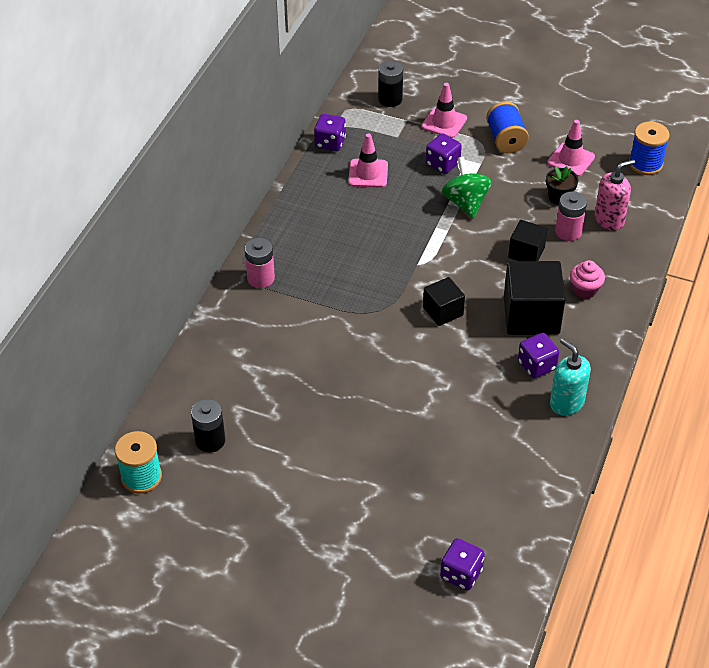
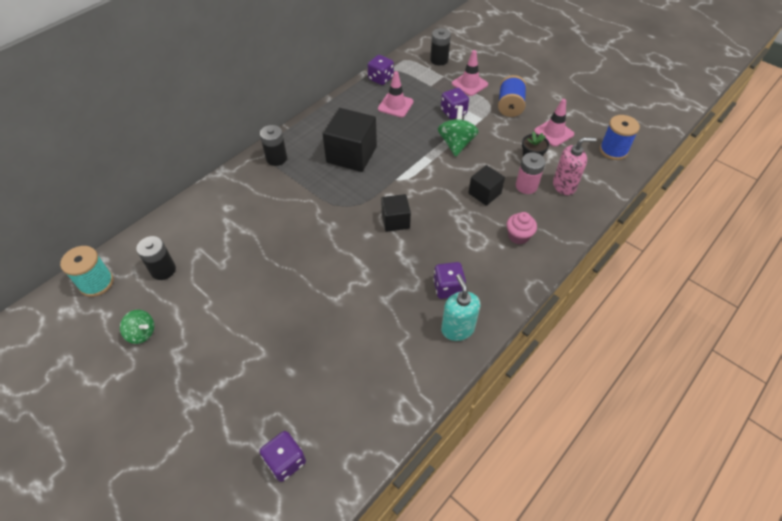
camera: 20 degrees right, 5 degrees up
(232, 510) = (142, 333): none -> green spinning top
(261, 278) = (276, 158): pink battery -> black battery
(531, 315) = (464, 244): black cube -> black cube (351, 154)

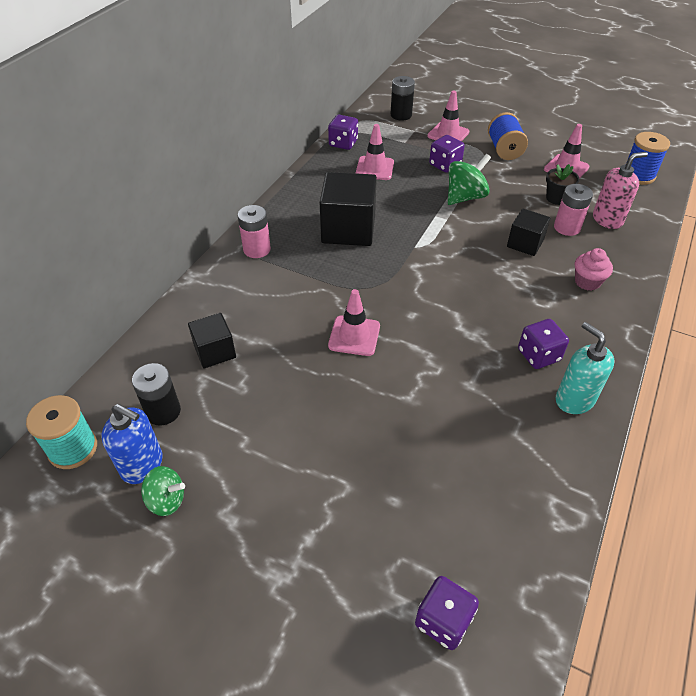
camera: 15 degrees left, 5 degrees down
(136, 305) = (142, 465): none -> blue soap dispenser
(276, 158) = (257, 249): black battery -> pink battery
(317, 242) = (354, 336): none -> pink traffic cone
(395, 221) = (437, 292): black cube -> black cube (215, 351)
(456, 144) = (465, 197): green spinning top -> green spinning top turned 60 degrees clockwise

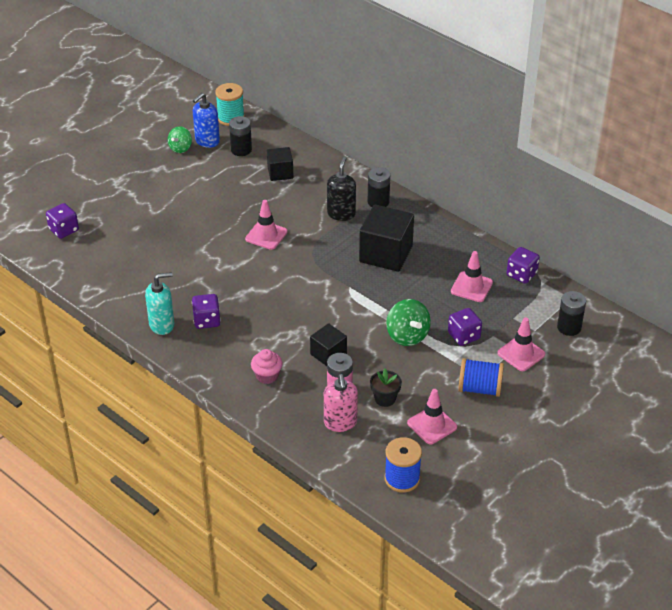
camera: 105 degrees right, 5 degrees down
(257, 249) = (378, 202): pink battery -> black battery
(288, 276) = (341, 214): none -> black soap dispenser

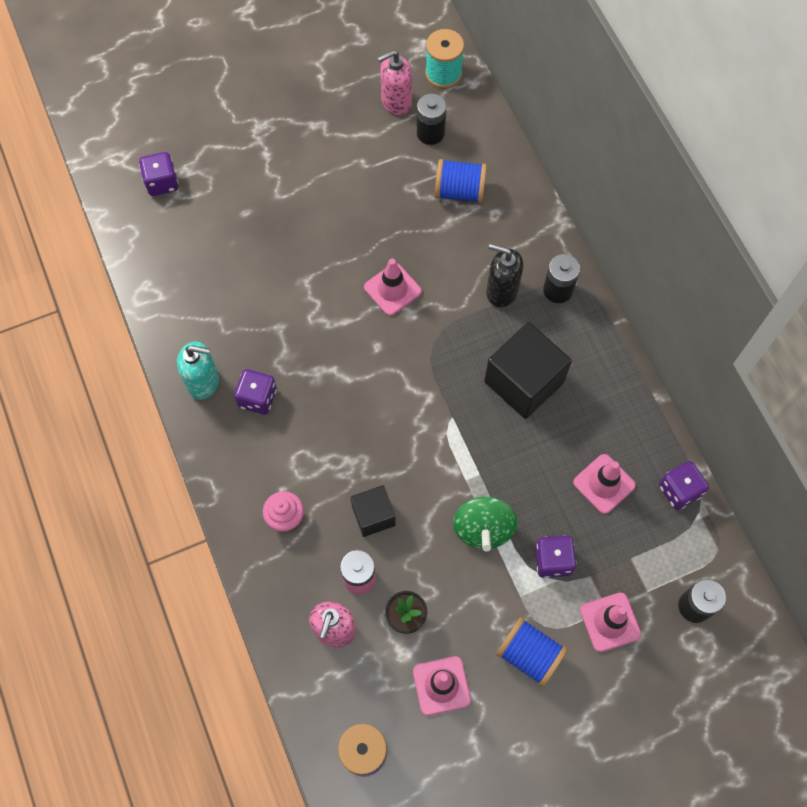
camera: 25 degrees right, 25 degrees up
(180, 148) = (358, 101): green spinning top -> none
(207, 141) = (396, 102): blue soap dispenser -> pink soap dispenser
(280, 173) = (459, 191): black cube -> blue spool
(341, 214) = (501, 291): black soap dispenser -> black soap dispenser turned 105 degrees counterclockwise

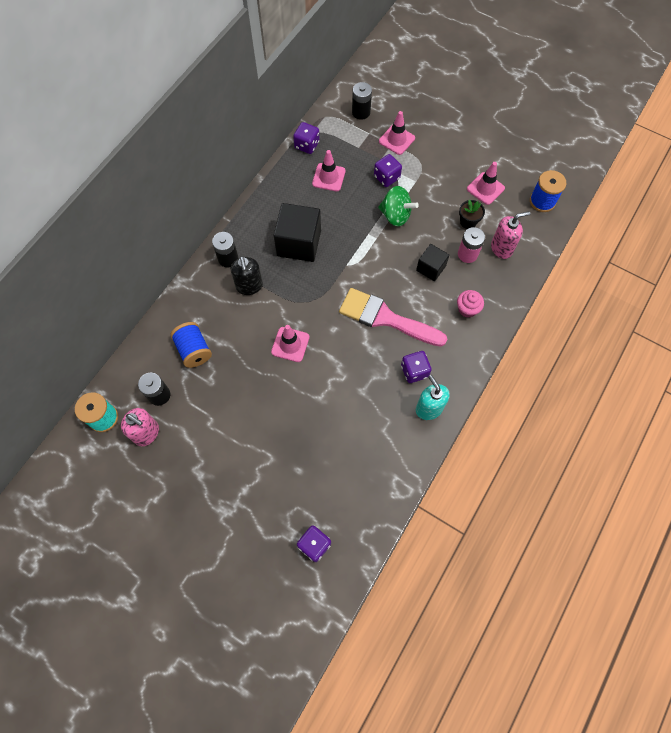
camera: 125 degrees left, 0 degrees up
(346, 413) = (386, 318): none -> pink brush
(483, 528) = (395, 215): green spinning top -> green spinning top turned 60 degrees clockwise
(529, 654) = (440, 162): blue spool -> none

